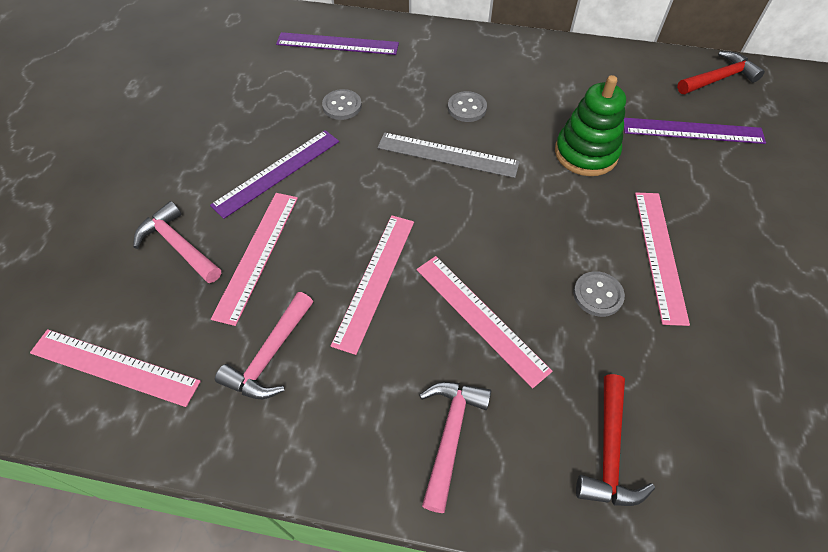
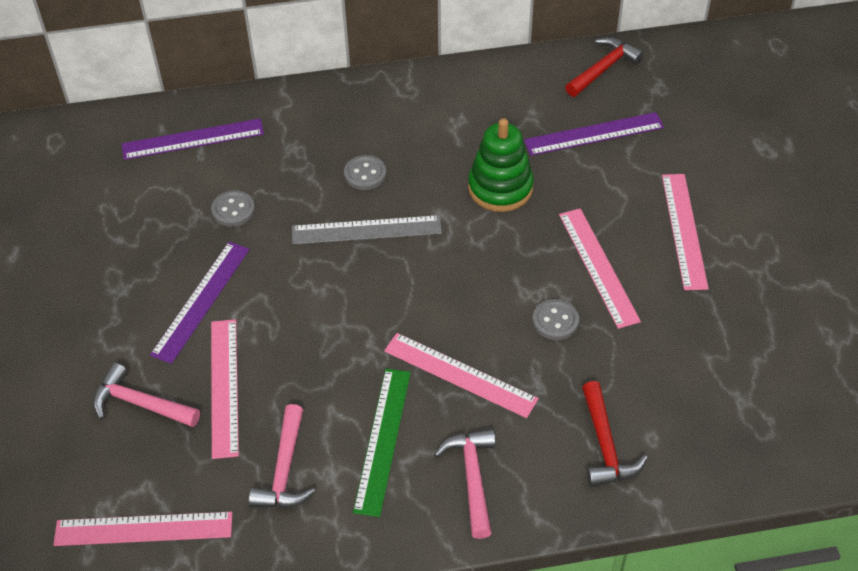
camera: 20 degrees left, 5 degrees down
(375, 280) = (350, 373): pink ruler -> pink ruler (684, 230)
(377, 359) = (383, 440): none -> green ruler

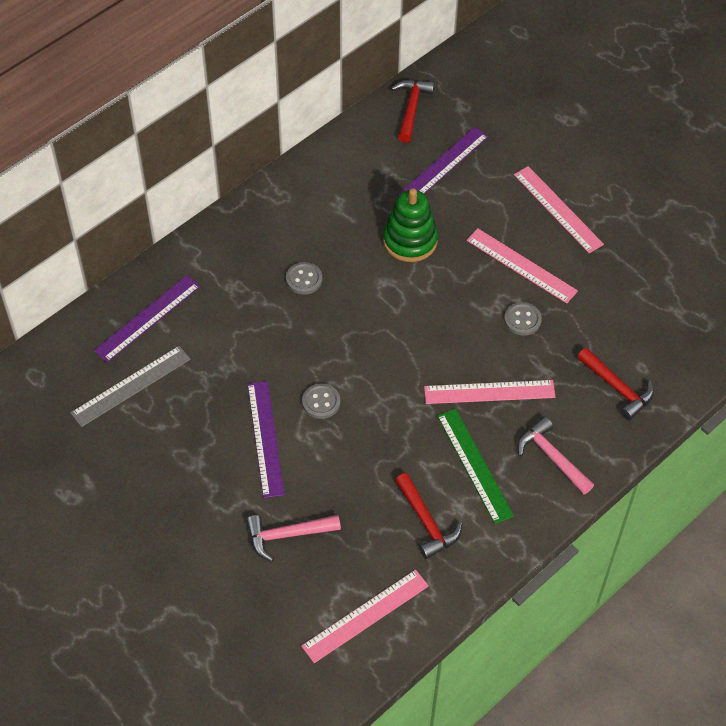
camera: 35 degrees left, 5 degrees up
(224, 387) = (336, 490): pink ruler -> none
(233, 210) = (229, 358): grey button -> grey button (321, 402)
(284, 470) = (426, 522): pink hammer -> red hammer
(366, 230) = (340, 322): grey ruler -> grey ruler (131, 386)

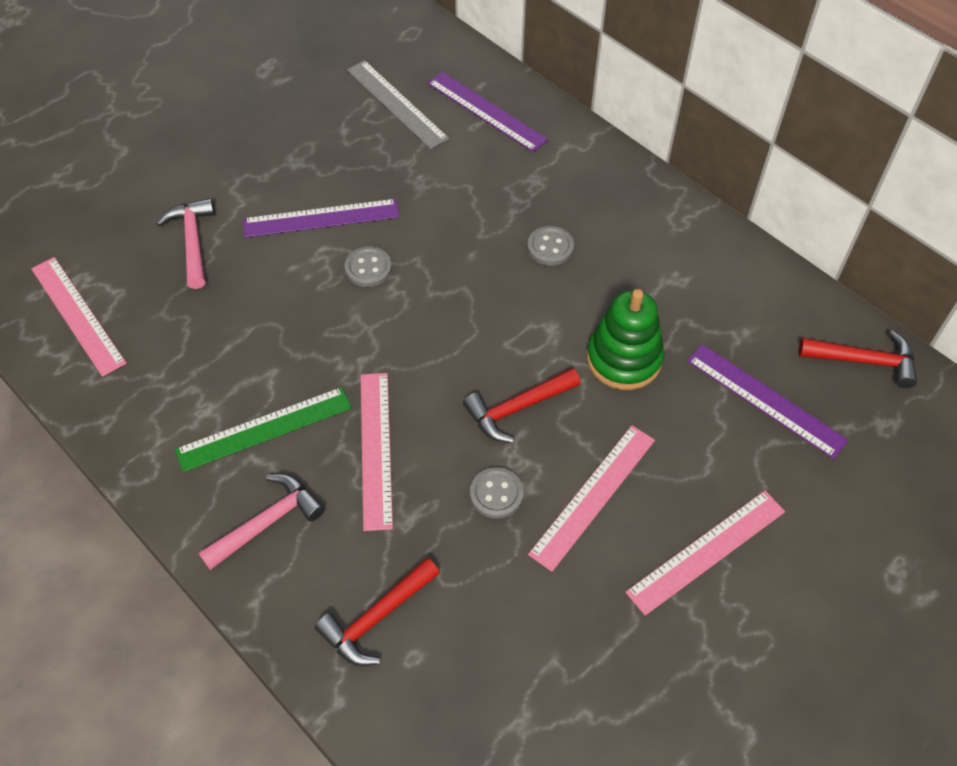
camera: 90 degrees right, 0 degrees up
(426, 522) = (189, 375): red hammer -> red hammer (517, 409)

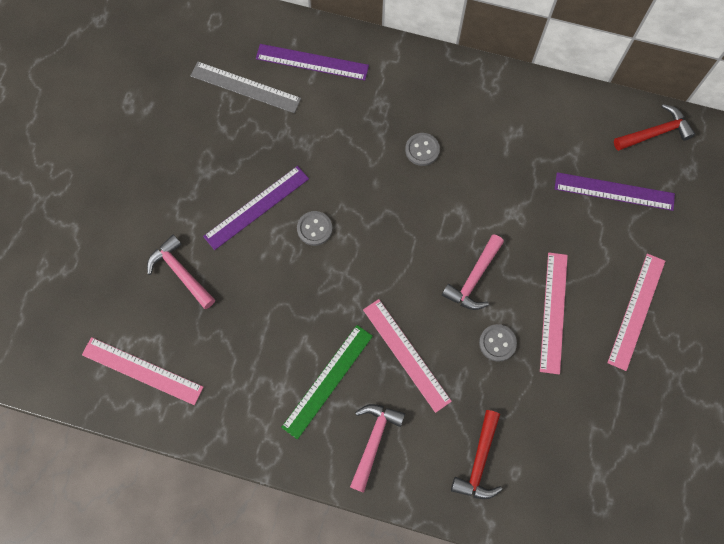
camera: 30 degrees left, 15 degrees up
(517, 409) = (474, 279): red hammer -> pink hammer
(624, 359) = (516, 208): green stacking toy -> none

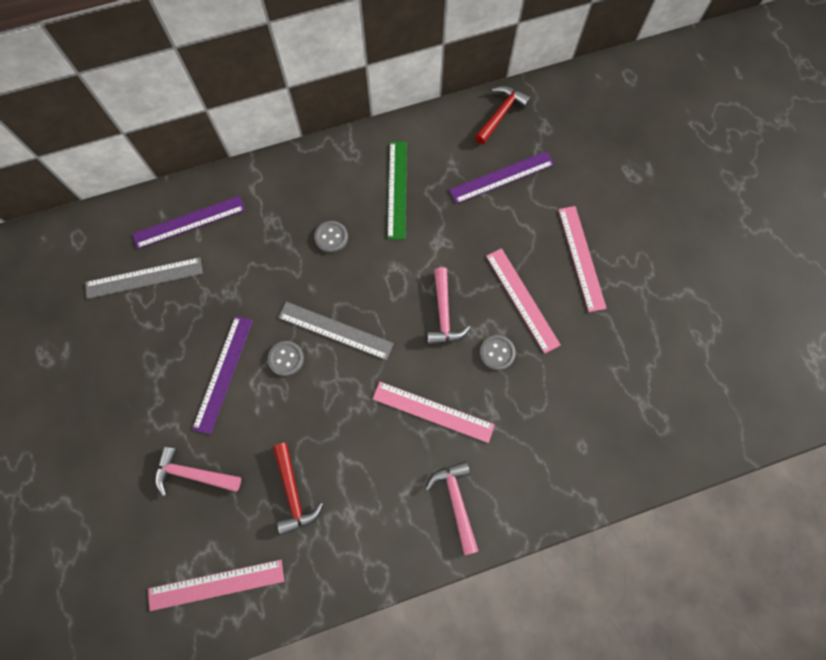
camera: 35 degrees left, 0 degrees up
(327, 381) = (384, 478): green ruler -> green ruler (397, 189)
(371, 232) = (335, 330): none -> grey ruler
(479, 462) = (549, 458): red hammer -> red hammer (293, 493)

